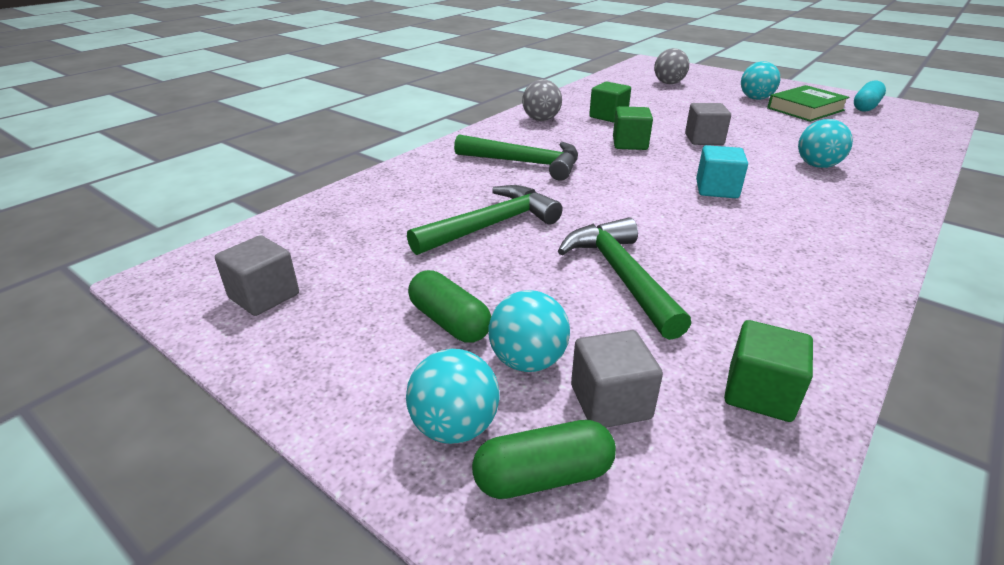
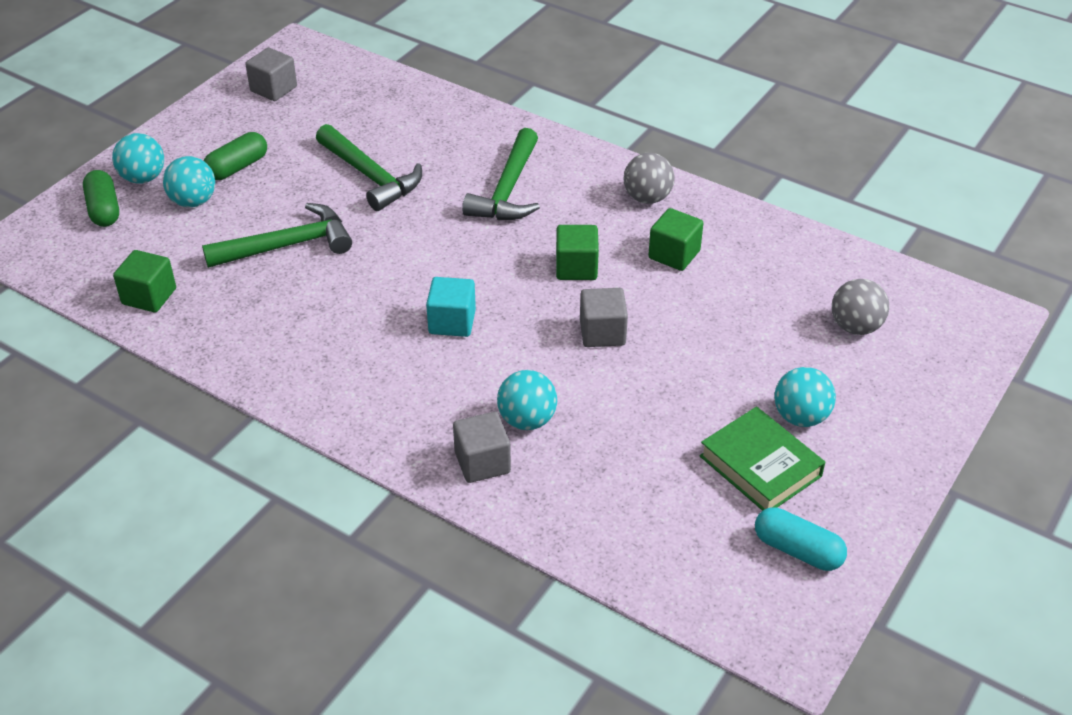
camera: 85 degrees right, 10 degrees up
(610, 402) = (152, 234): grey cube -> grey cube (482, 462)

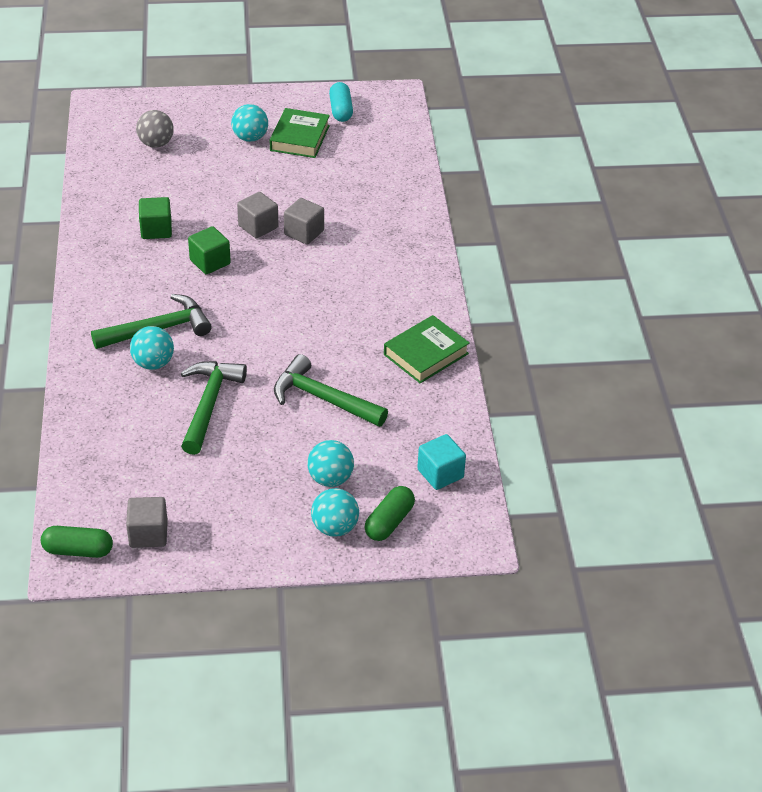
camera: 130 degrees left, 0 degrees up
(149, 296) = (439, 431): green cube -> none
(237, 167) = (269, 483): green capsule -> green capsule (78, 550)
(252, 348) = (426, 354): none -> green book
(452, 322) = (313, 286): turquoise cube -> turquoise cube (440, 473)
(482, 462) = (402, 222): grey cube -> grey cube (304, 233)
(527, 420) = (356, 222): turquoise ball -> turquoise ball (153, 363)
(647, 198) = (106, 264): grey ball -> none

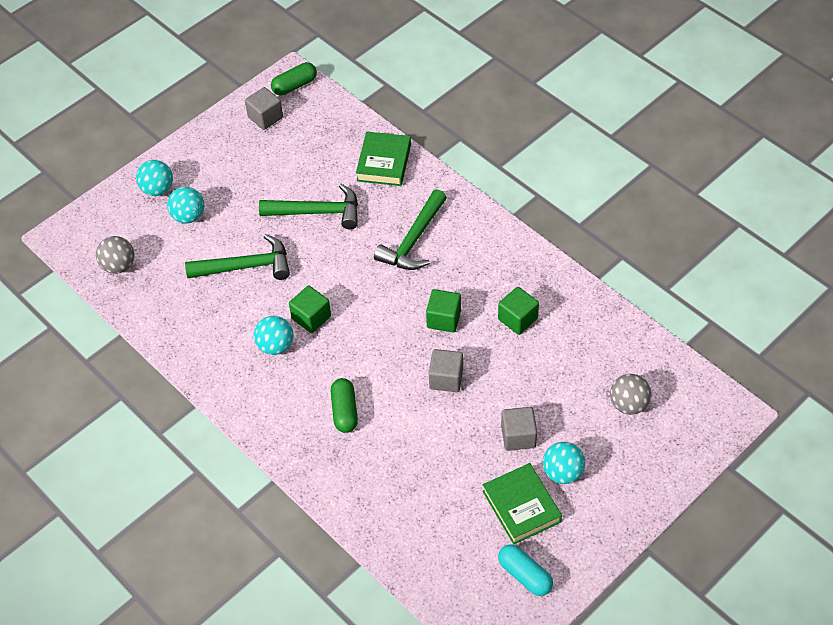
camera: 145 degrees right, 10 degrees up
(153, 363) = (387, 215): turquoise ball -> turquoise ball (275, 346)
(209, 404) = (317, 212): green hammer -> green hammer turned 60 degrees counterclockwise
(304, 233) = (404, 399): grey cube -> grey cube (518, 436)
(311, 325) = (311, 317): none -> green cube
(389, 522) = (126, 214): green capsule -> green capsule (344, 411)
(426, 354) = (204, 351): green book -> green book (384, 162)
(440, 473) = (119, 266): turquoise cube -> grey ball

